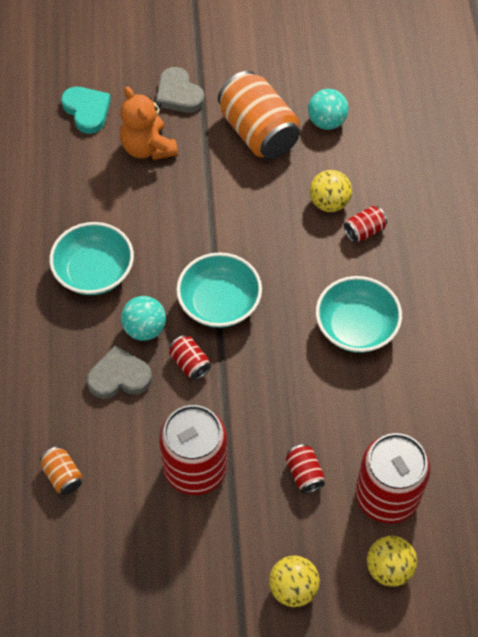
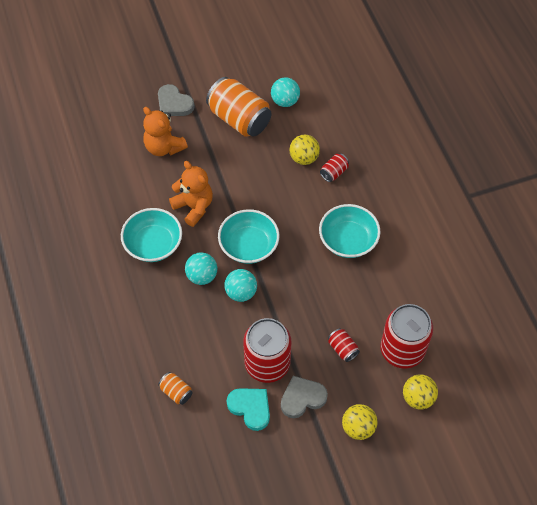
camera: 15 degrees left, 0 degrees up
(87, 111) = (111, 130): turquoise heart -> turquoise heart (250, 408)
(119, 377) = (194, 314): grey heart -> grey heart (302, 398)
(162, 235) = (194, 207): none -> orange teddy bear
(190, 363) = (241, 292): red can -> turquoise ball

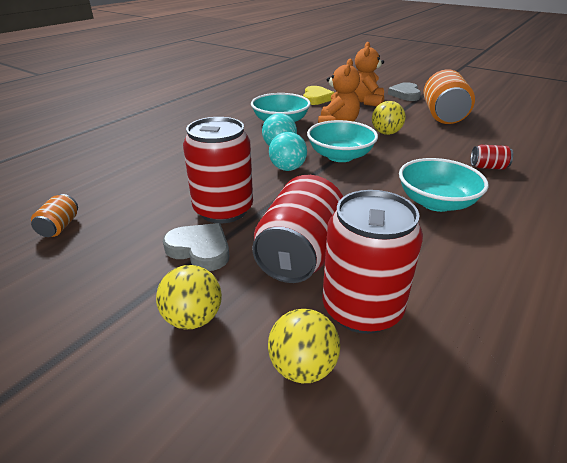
camera: 55 degrees right, 25 degrees down
(121, 179) = (316, 98): none -> yellow heart
(176, 392) = (144, 175): orange can -> orange can (59, 227)
(250, 408) = (157, 220): turquoise heart -> none
(285, 101) = (497, 125): turquoise ball -> none
(304, 158) = (469, 149): yellow ball -> yellow ball (386, 133)
(342, 349) = (300, 253): red can -> red can, size x2.21

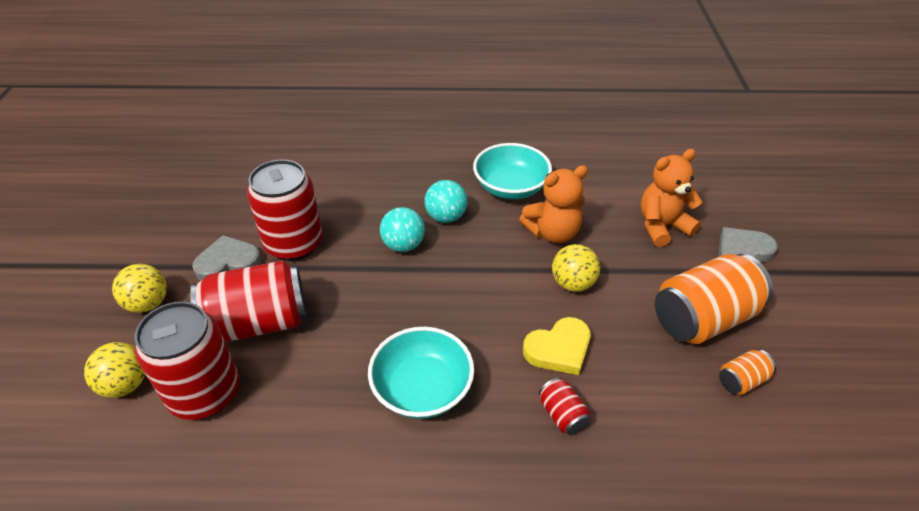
camera: 55 degrees right, 10 degrees up
(59, 227) = (212, 177): orange can -> orange can (741, 380)
(200, 250) = (228, 262): grey heart -> grey heart turned 105 degrees counterclockwise
(316, 98) = (618, 180): yellow heart -> yellow heart (559, 349)
(340, 156) = (468, 270): turquoise bowl -> none

